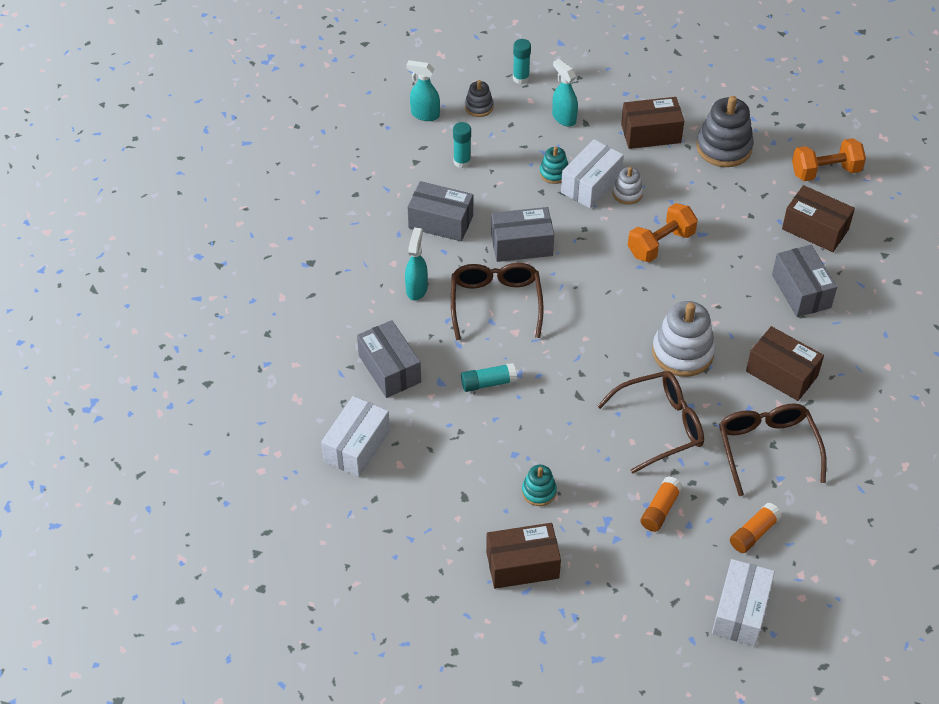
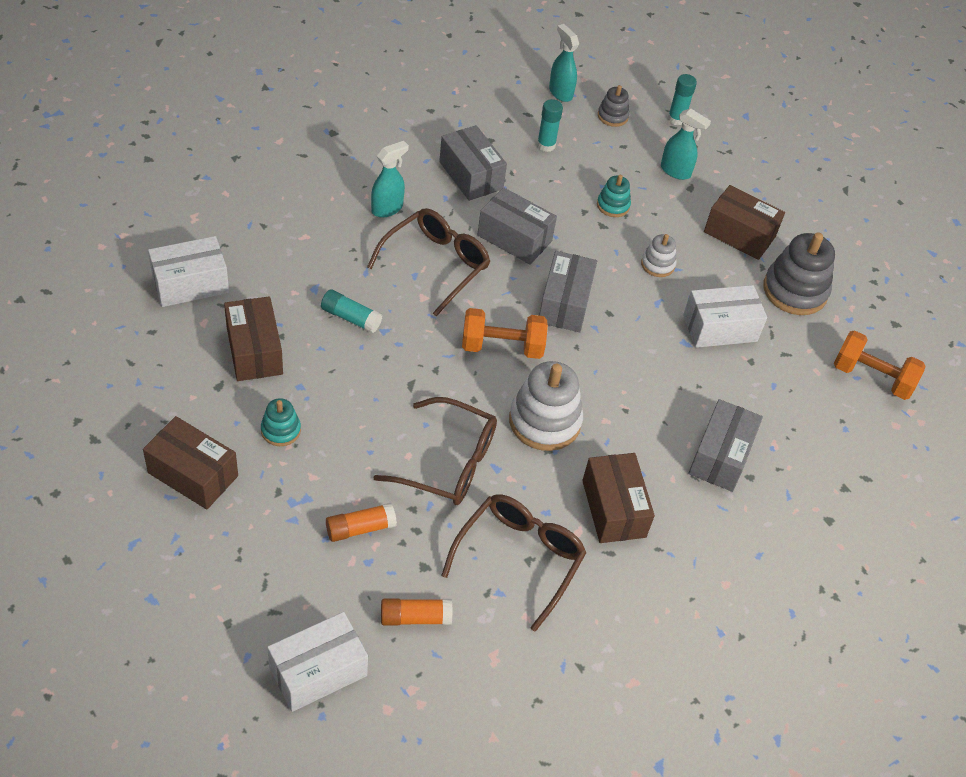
camera: 35 degrees right, 0 degrees up
(389, 369) = (289, 249): grey box -> grey box (564, 303)
(564, 118) = (675, 171): turquoise spray bottle -> turquoise spray bottle turned 120 degrees clockwise
(591, 184) = (634, 236): white box -> white box (720, 328)
(660, 244) = (636, 324): orange dumbbell -> orange dumbbell (502, 347)
(815, 229) = (800, 416): brown box -> brown box (254, 351)

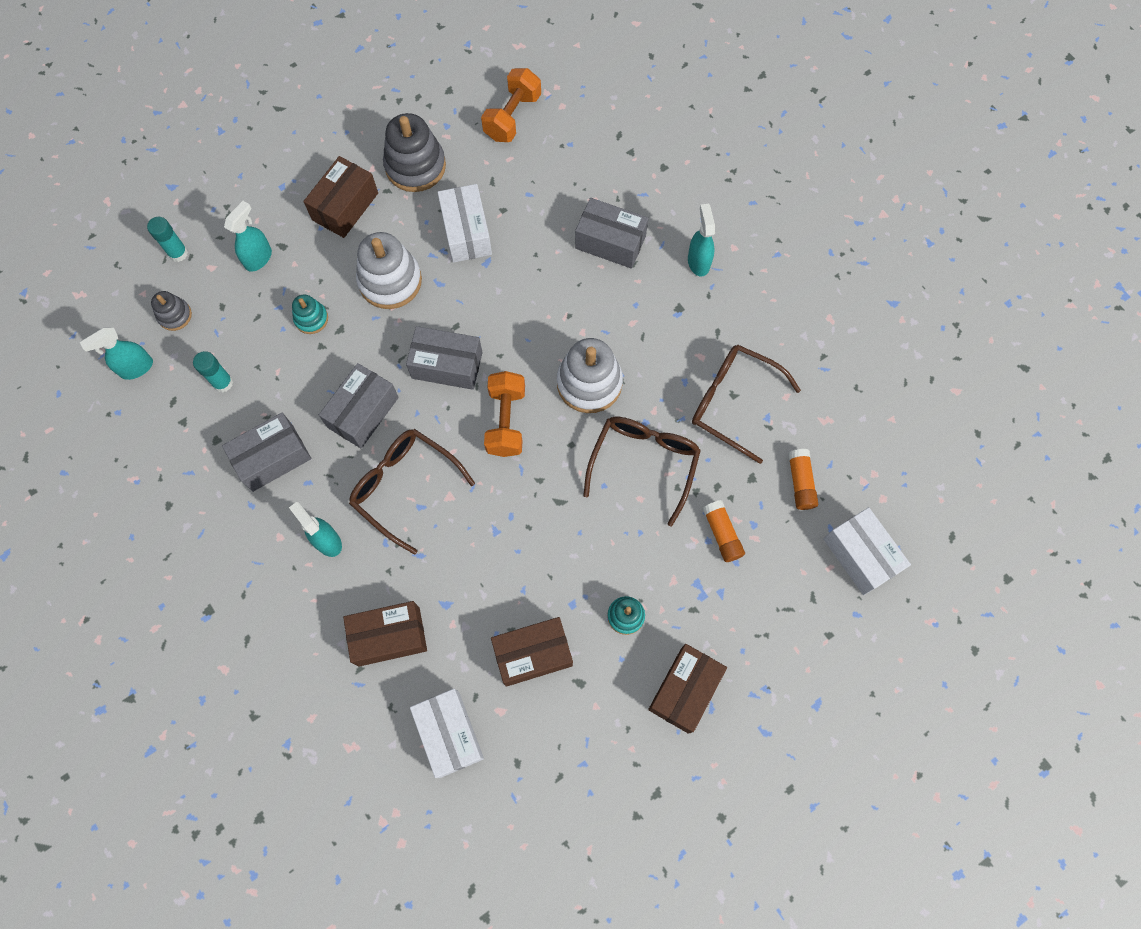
camera: 85 degrees left, 20 degrees up
(350, 318) = (482, 564): turquoise glue stick -> none
(614, 508) = (674, 328): brown box -> brown box (389, 636)
(657, 264) = (390, 281): white stacking toy -> white stacking toy, size x1.89
(702, 543) = (698, 261): none -> turquoise spray bottle

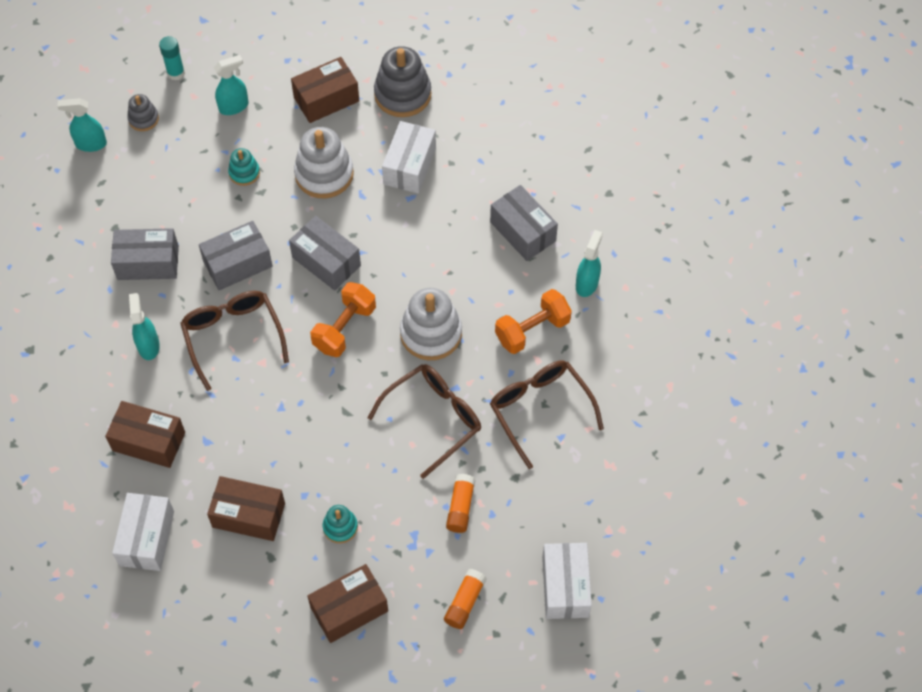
camera: 30 degrees right, 10 degrees down
(223, 383) = (147, 187): turquoise glue stick -> none
(512, 117) = (508, 92): orange dumbbell -> orange dumbbell (532, 330)
(800, 482) = (553, 502): orange glue stick -> orange glue stick (464, 602)

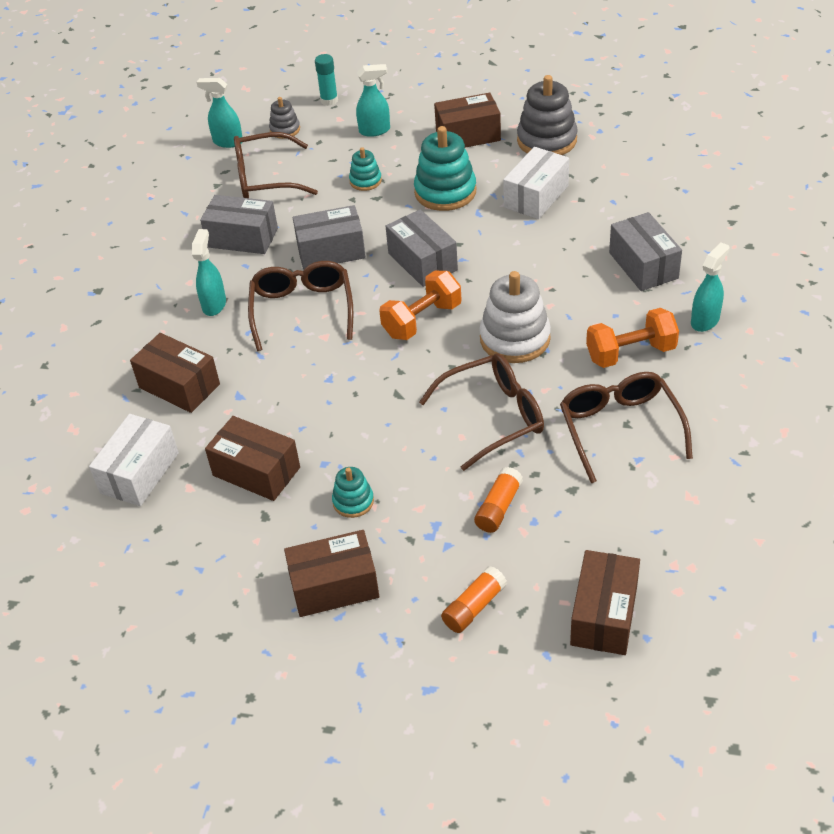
camera: 20 degrees right, 15 degrees down
(145, 185) = (266, 178): none -> brown glasses
(324, 174) = (445, 192): white stacking toy -> turquoise stacking toy
(565, 587) = (604, 615): white box -> brown box

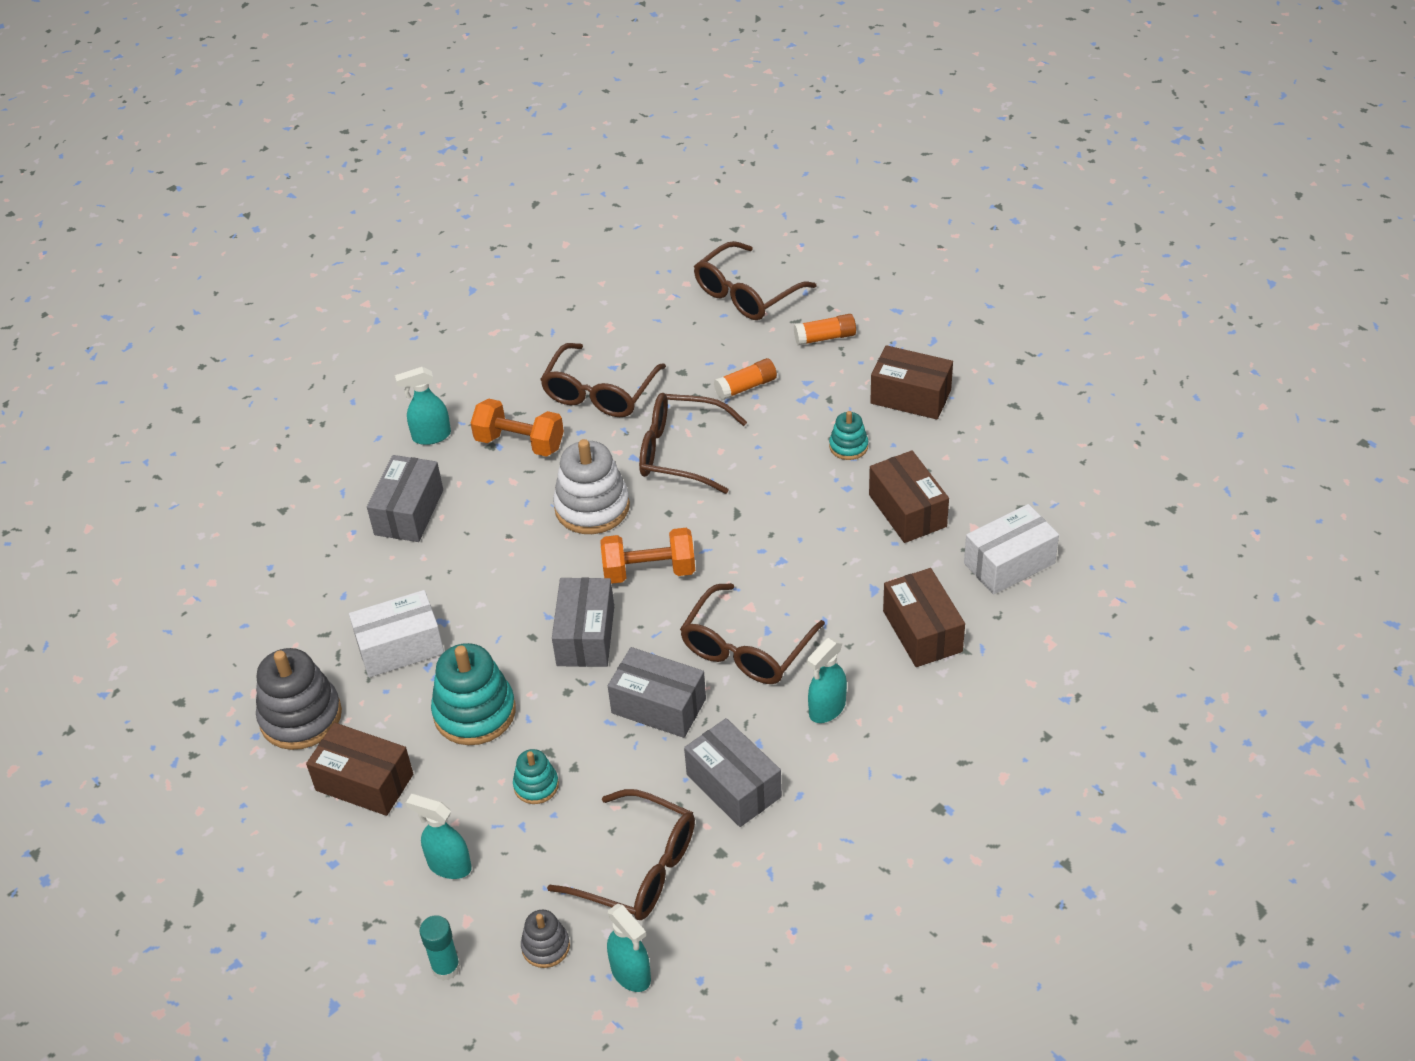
camera: 145 degrees left, 0 degrees up
(604, 615) = (747, 293): brown box -> brown glasses

